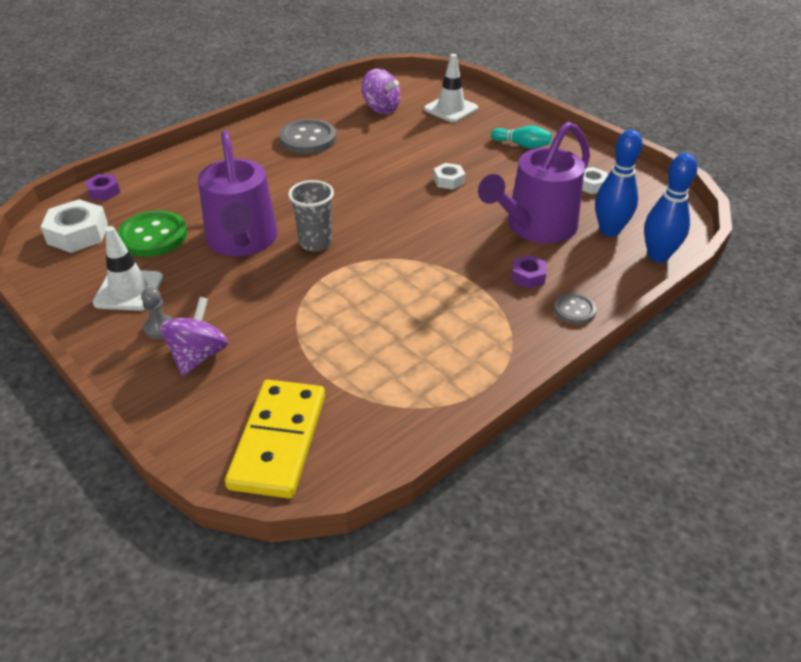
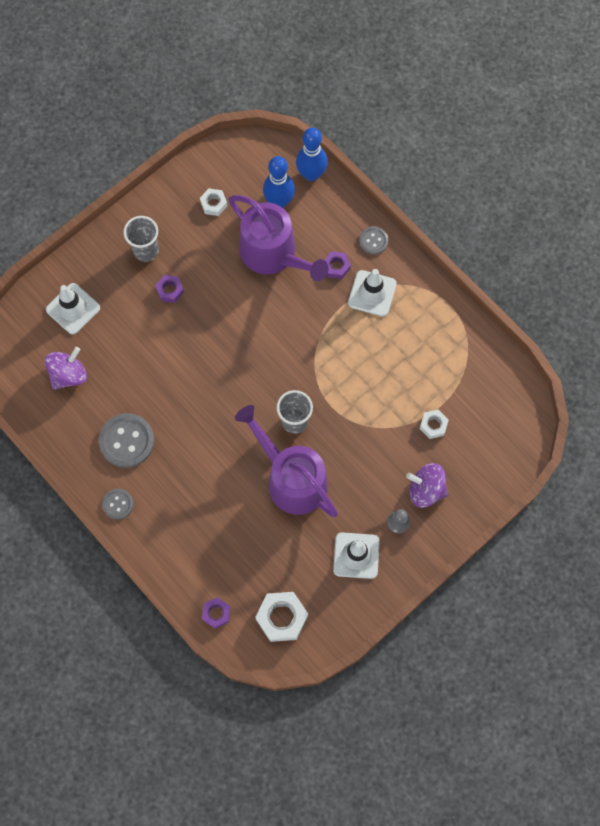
camera: 90 degrees left, 30 degrees up
(153, 236) = (285, 553): green button -> none
(242, 135) = (118, 504): none -> grey button
(242, 241) = (292, 479): purple watering can -> purple watering can turned 120 degrees counterclockwise
(278, 441) = (498, 427): yellow domino -> none
(448, 180) = (204, 316): white nut -> white nut (433, 425)
(477, 159) = (170, 290): none -> purple nut
(494, 308) = (372, 293): none -> white traffic cone
(522, 145) = (146, 250): turquoise bowling pin -> grey cup

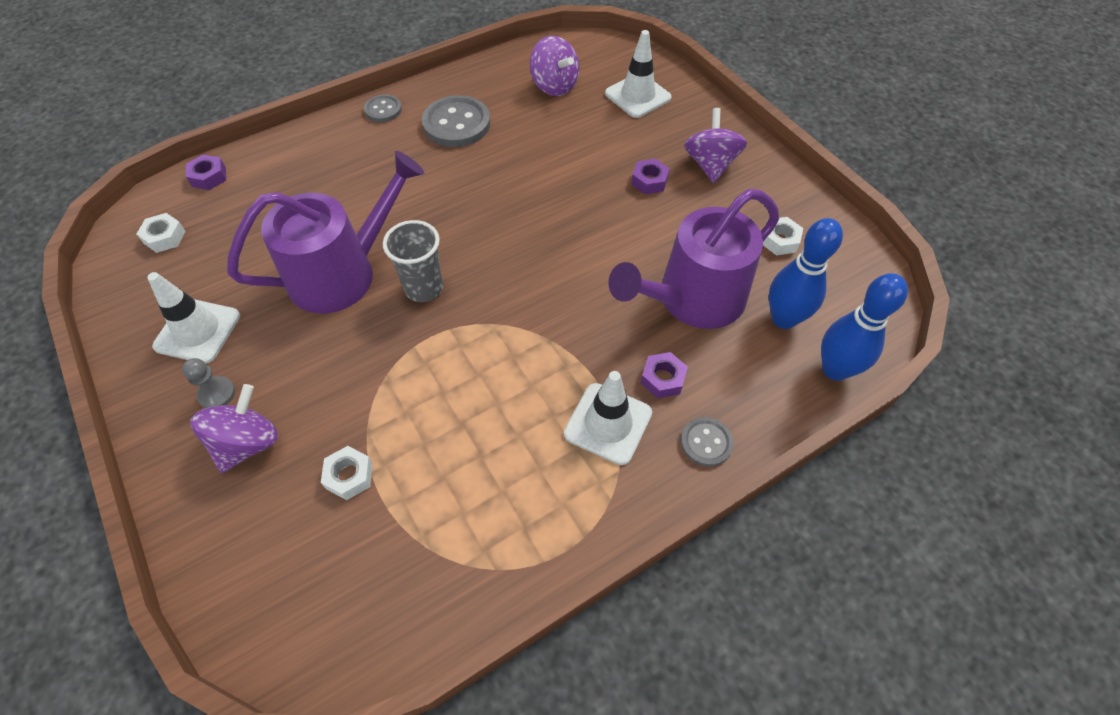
camera: 100 degrees right, 15 degrees down
(146, 250) = (710, 164): grey cup -> purple spinning top
(282, 618) = (164, 237): white nut -> white nut, size x0.58

